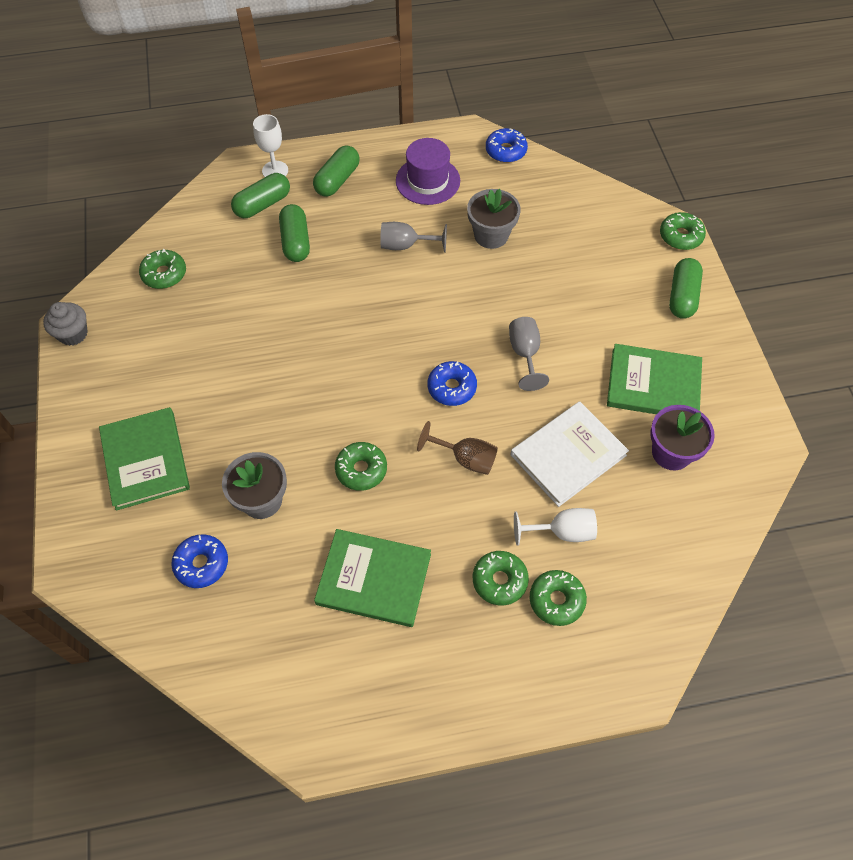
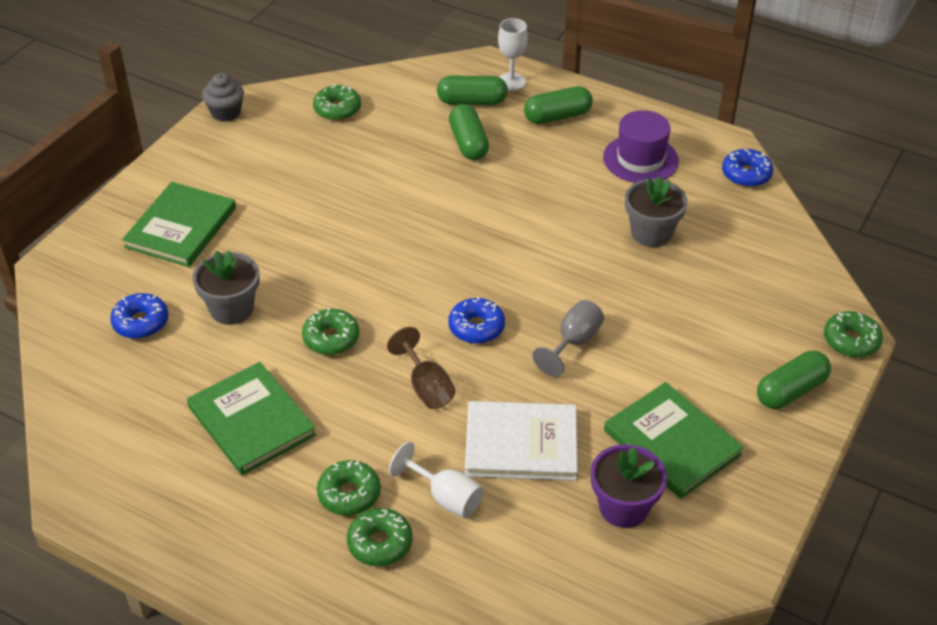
camera: 40 degrees right, 15 degrees down
(295, 242) = (468, 143): green capsule -> green capsule turned 45 degrees counterclockwise
(405, 245) = (561, 198): grey goblet -> none

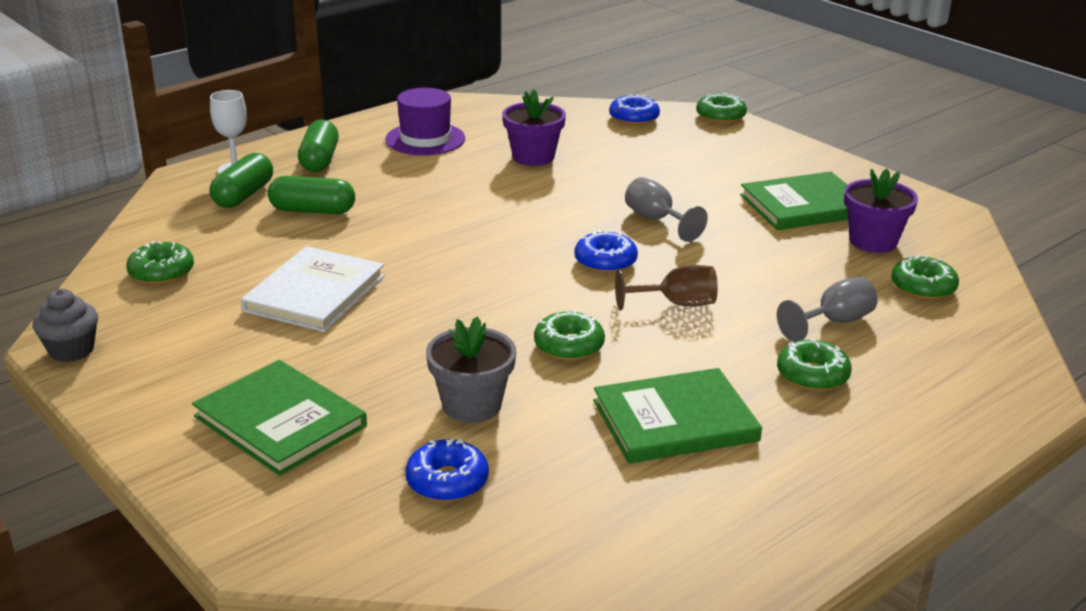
camera: 70 degrees left, 15 degrees down
(380, 543) = (885, 369): green donut -> green donut (923, 287)
(446, 497) = (834, 322): white goblet -> grey goblet
(521, 444) = (778, 271): white book -> white book (314, 293)
(651, 233) = (533, 157): grey flower pot -> purple flower pot
(746, 174) = (489, 105): blue donut -> blue donut (634, 118)
(790, 391) = (765, 149): green capsule -> none

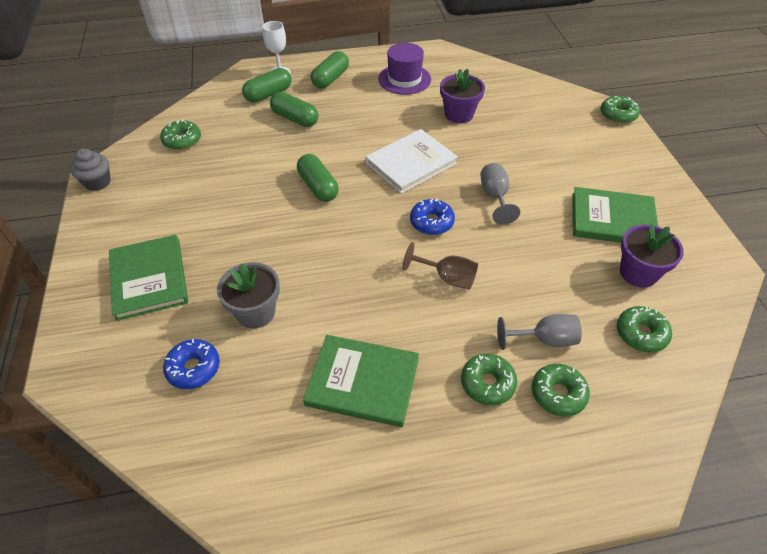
camera: 30 degrees right, 20 degrees up
(314, 293) = (244, 185): white book -> white book (411, 163)
(422, 268) = (318, 187): none -> green capsule
(569, 346) = (350, 287): green donut -> green donut (558, 394)
(634, 118) = (553, 99): blue donut -> none

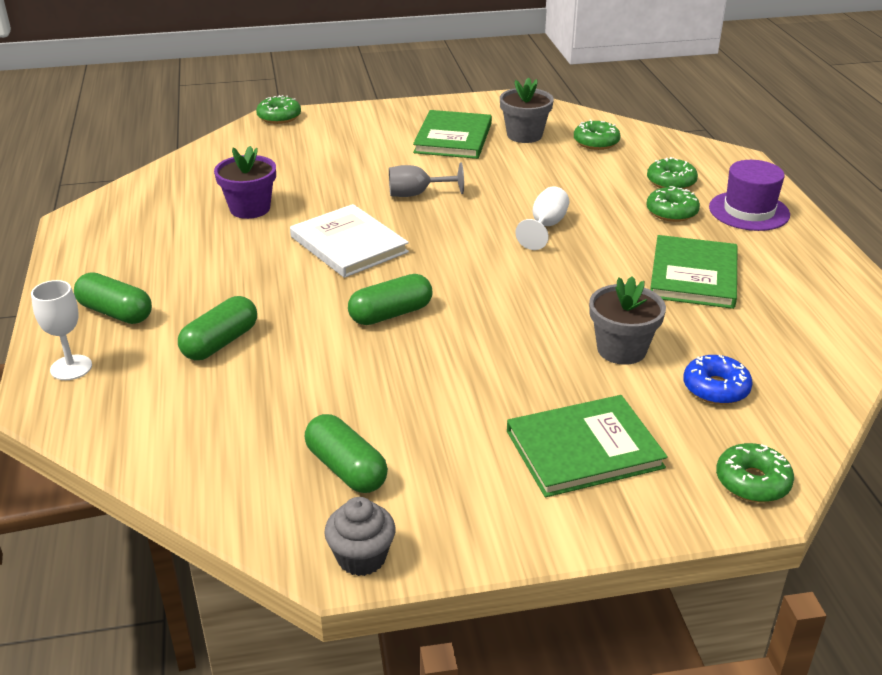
camera: 90 degrees left, 15 degrees down
(182, 140) = (252, 464): green donut -> green donut (752, 482)
(268, 94) = (138, 375): green capsule -> green capsule (346, 469)
(404, 79) = (146, 246): purple hat -> purple hat (749, 211)
(431, 222) = (459, 233): blue donut -> none
(447, 278) = (545, 226): brown goblet -> white goblet
(544, 339) = (614, 183): grey goblet -> none
(638, 273) = (524, 135): purple flower pot -> grey flower pot

